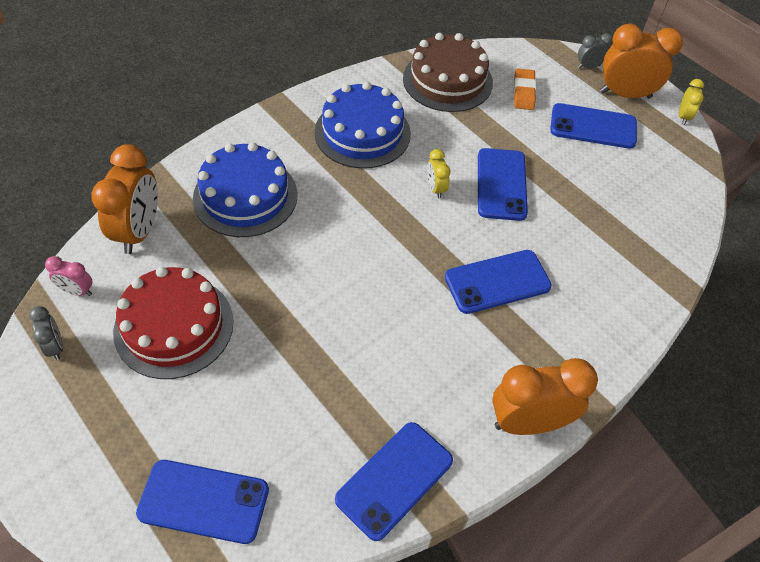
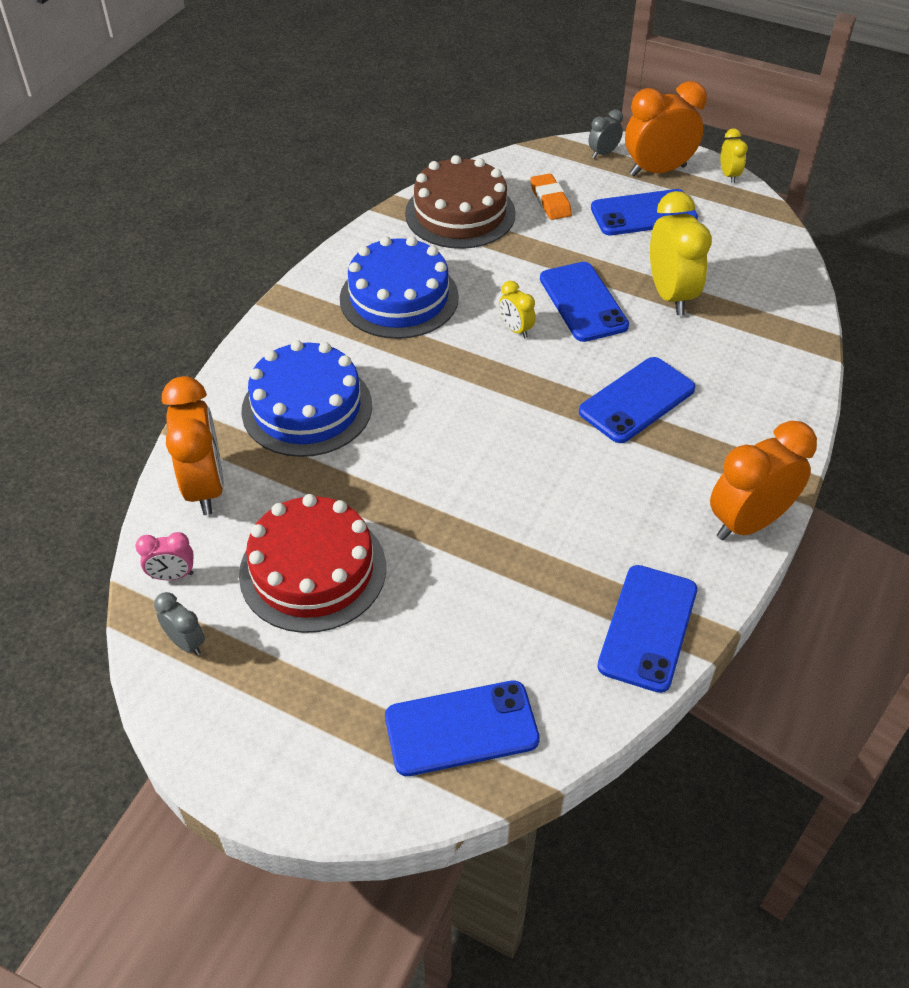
camera: 20 degrees left, 5 degrees down
(576, 202) = (670, 295): none -> yellow clock

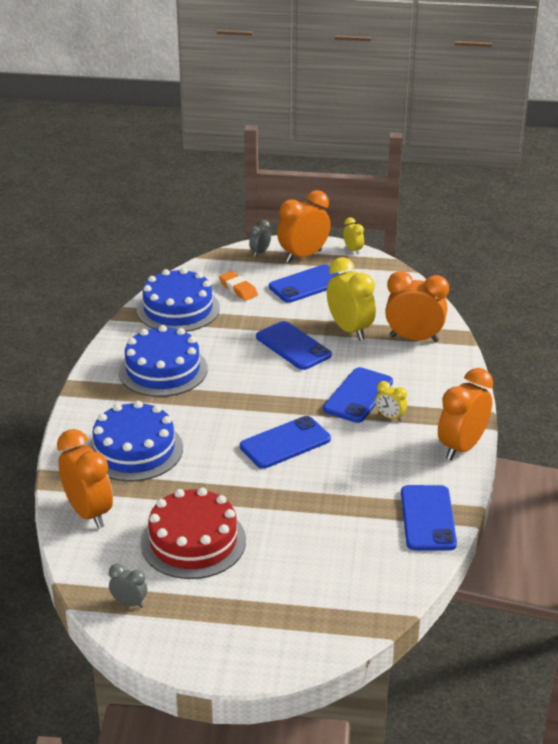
camera: 20 degrees left, 15 degrees down
(172, 575) = (96, 568): pink clock -> none
(460, 213) = (178, 309): brown cake -> blue cake
(461, 729) = (339, 601): blue phone -> blue phone (285, 443)
(516, 329) = (255, 372): yellow clock -> yellow clock (390, 417)
(754, 329) = (414, 338): none -> orange clock

